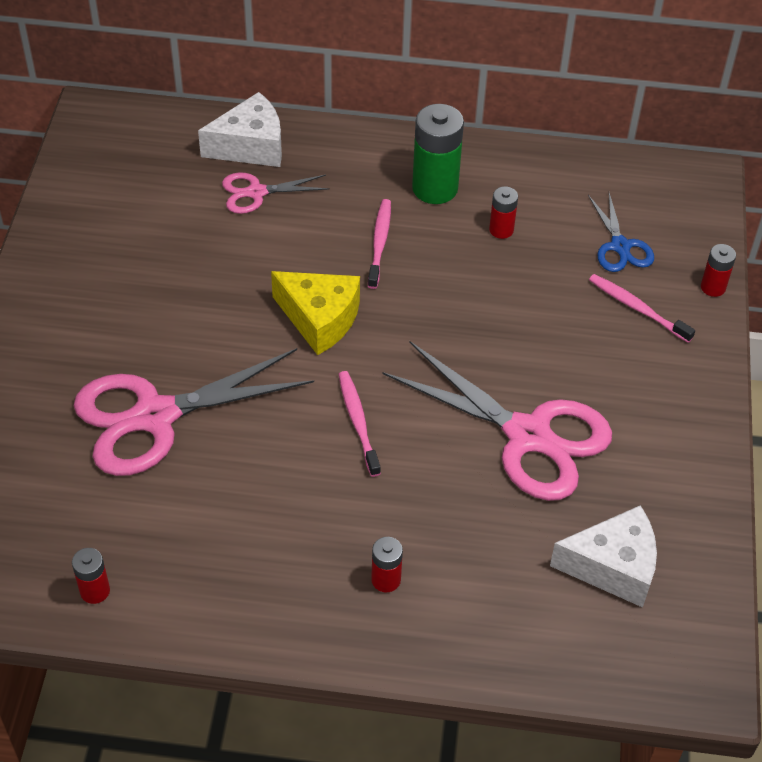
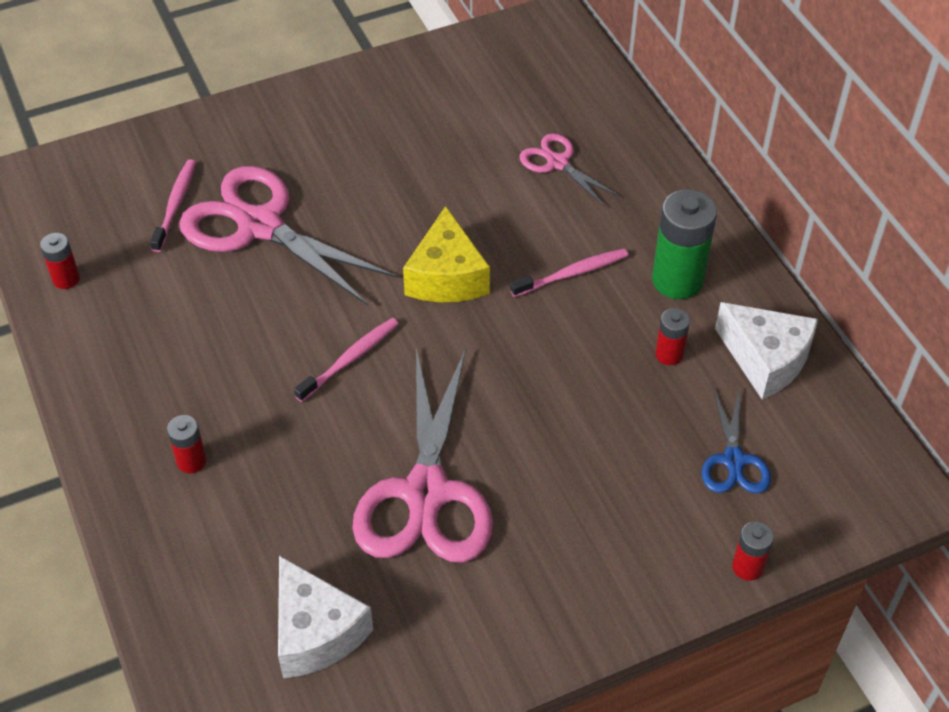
camera: 60 degrees right, 0 degrees up
(250, 146) = (609, 132): white cheese -> white cheese (766, 359)
(620, 246) = (734, 460): blue scissors -> blue scissors turned 45 degrees counterclockwise
(638, 308) = (661, 512): pink toothbrush -> pink toothbrush (175, 205)

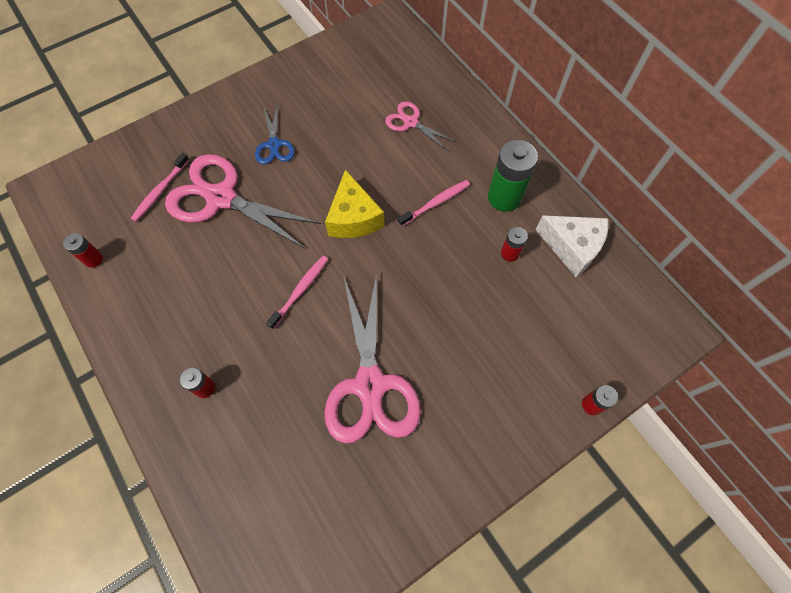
camera: 10 degrees left, 15 degrees up
(175, 205) = (160, 191): pink toothbrush -> pink toothbrush turned 150 degrees counterclockwise
(316, 632) = (314, 508): white cheese -> none
(734, 460) = (567, 325): blue scissors -> blue scissors (274, 145)

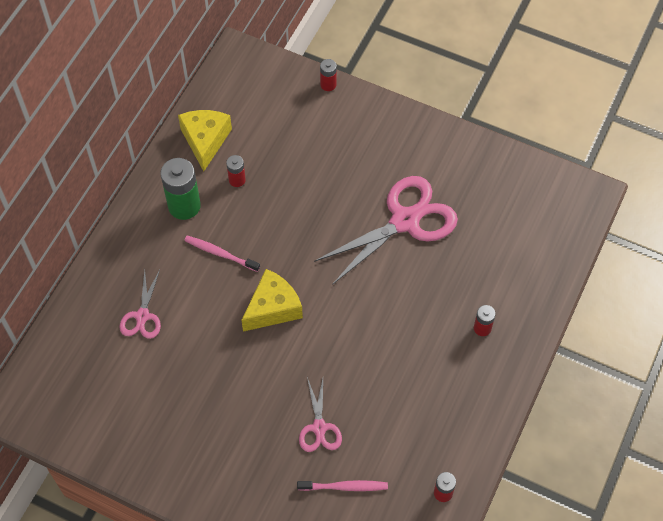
camera: 120 degrees left, 5 degrees down
(221, 198) = (319, 427): pink scissors -> pink scissors, size x0.51
(274, 145) = (235, 419): blue scissors -> none
(300, 291) = (364, 310): pink toothbrush -> none
(572, 247) = (205, 141): white cheese -> yellow cheese

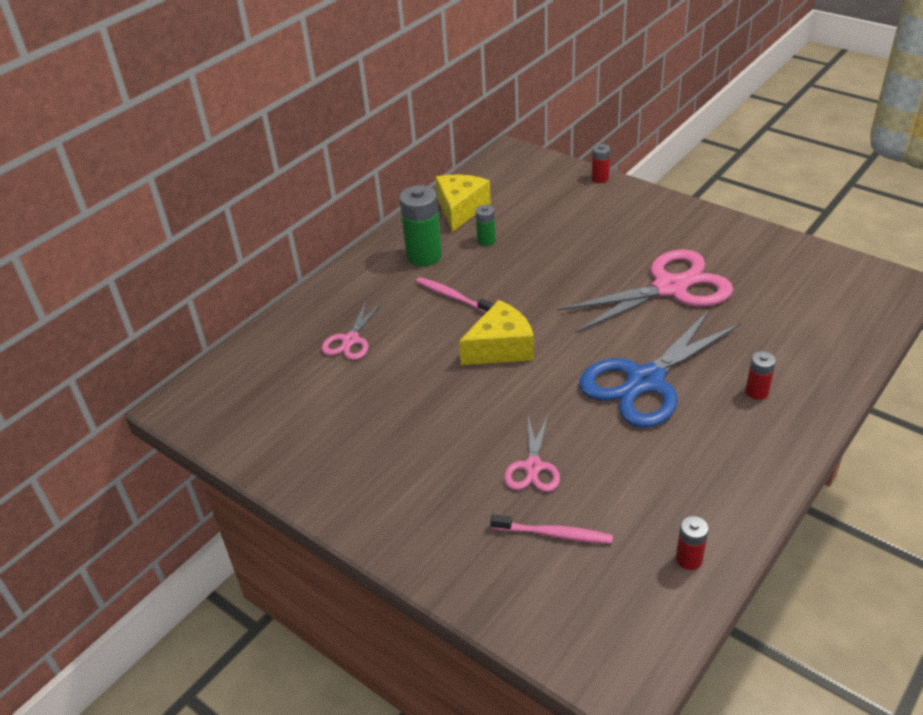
camera: 15 degrees right, 20 degrees down
(237, 180) = (486, 240): red battery -> green battery
(395, 329) = (645, 381): none -> blue scissors

